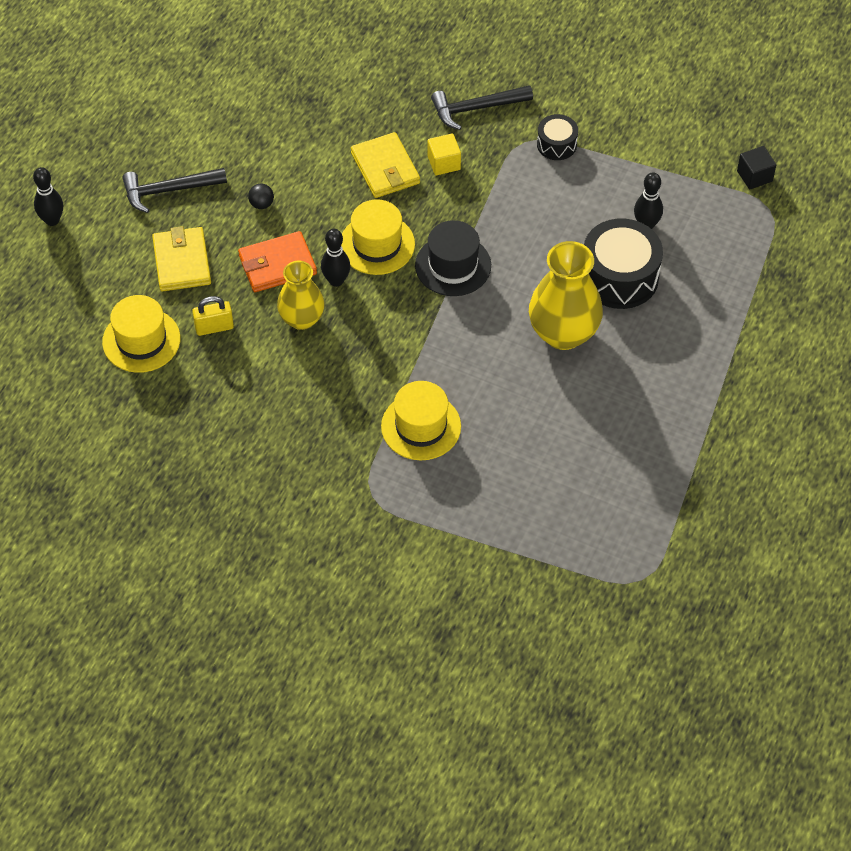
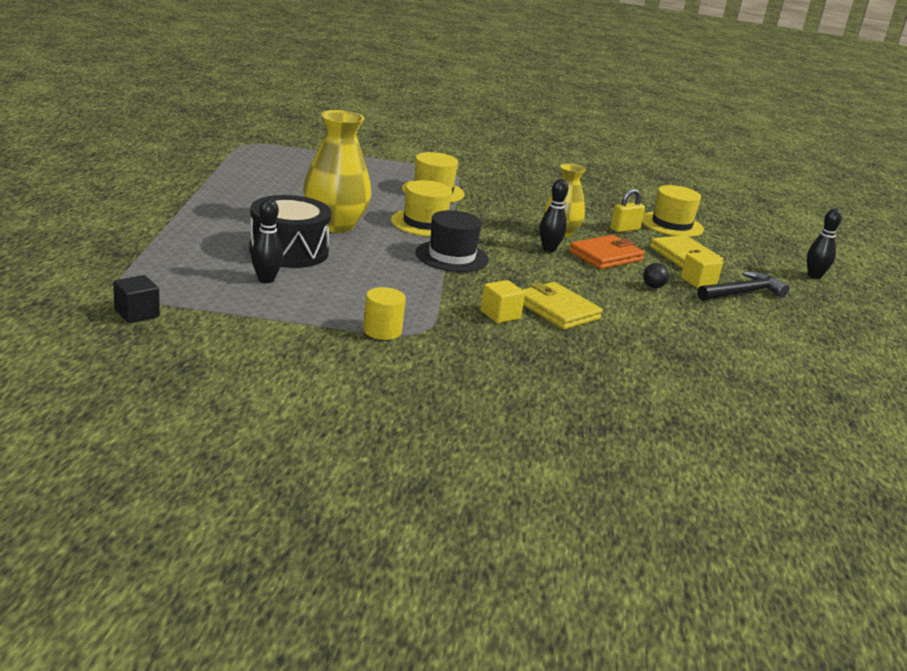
camera: 160 degrees right, 30 degrees down
(203, 212) = (698, 281): none -> yellow cube
(377, 244) = (529, 266): yellow hat -> yellow hat (425, 223)
(476, 108) = (489, 355): black hammer -> none
(556, 144) = (382, 331): black drum -> yellow cylinder

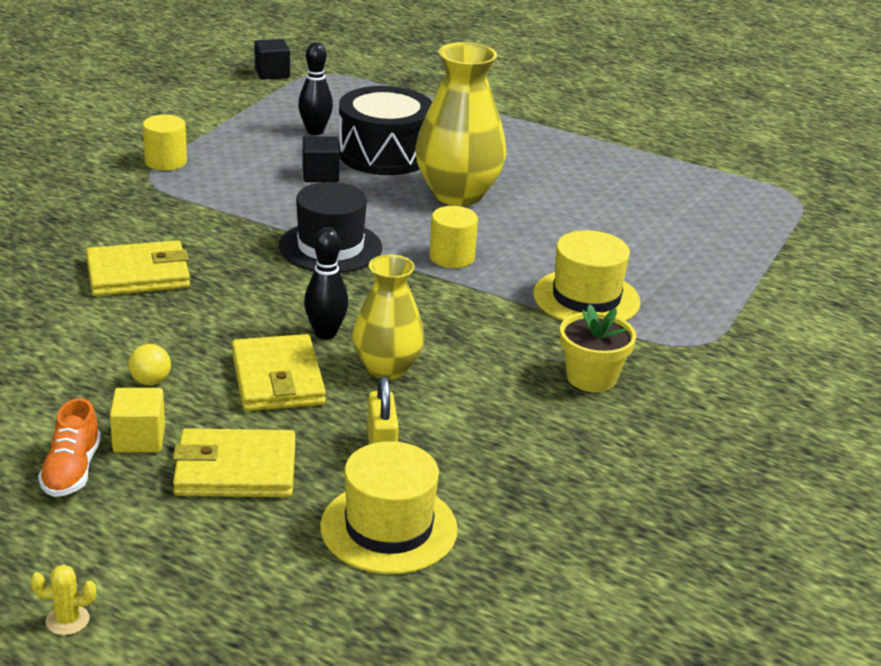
camera: 115 degrees right, 5 degrees up
(347, 270) = (320, 175): none -> black cube
(425, 223) = (452, 257): yellow hat -> yellow cylinder
(500, 315) = (153, 233): yellow cube -> none
(509, 191) = (591, 378): none -> yellow flower pot
(605, 256) = (277, 379): orange wallet -> yellow wallet
(653, 287) = (150, 381): black ball -> yellow ball
(742, 293) = (72, 471): black hammer -> orange shoe
(814, 276) = (67, 620): black bowling pin -> yellow cactus

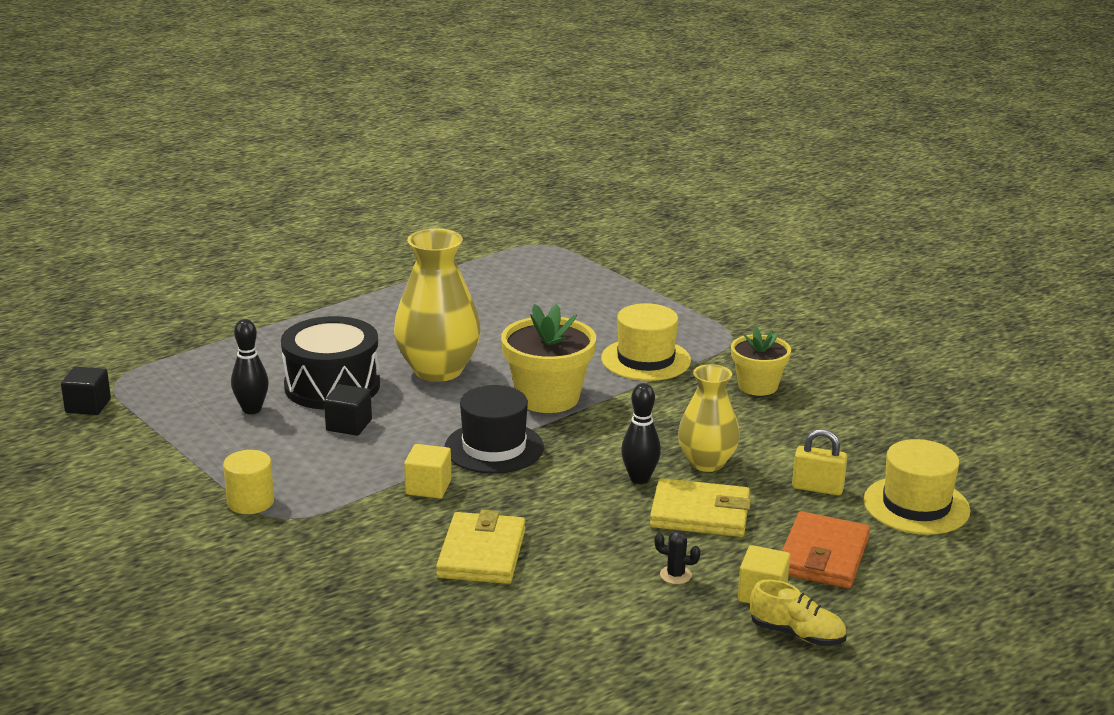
camera: 65 degrees left, 5 degrees down
(67, 620) = (992, 661): yellow cactus -> none
(72, 471) = (797, 634): orange shoe -> yellow shoe
(150, 381) = (675, 575): yellow ball -> black cactus
(235, 470) = (823, 556): yellow wallet -> orange wallet
(237, 229) = (428, 487): none -> yellow cube
(452, 257) = (548, 397): yellow cylinder -> yellow flower pot

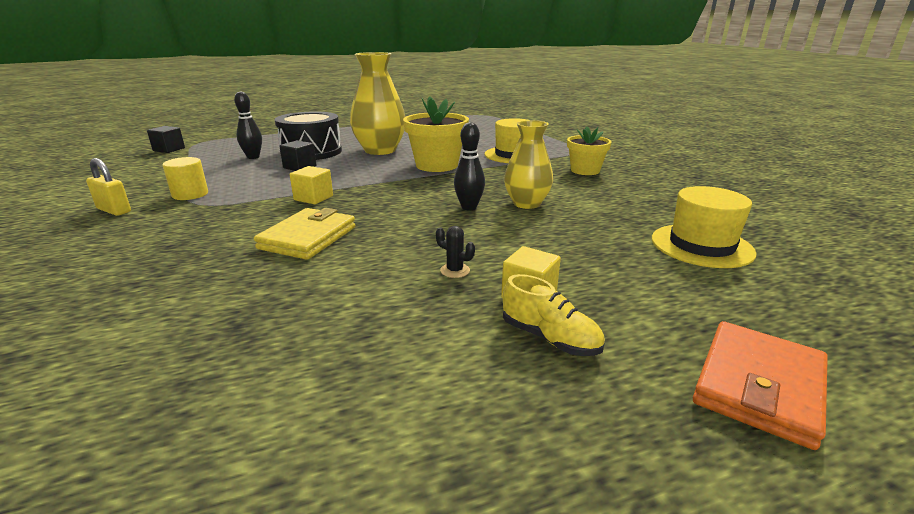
camera: 15 degrees right, 0 degrees up
(494, 448) = (379, 183): black hat -> none
(700, 513) = (503, 231): yellow wallet -> none
(817, 488) = (612, 226): yellow padlock -> yellow padlock (114, 210)
(823, 556) = (602, 272): orange wallet -> orange wallet (758, 386)

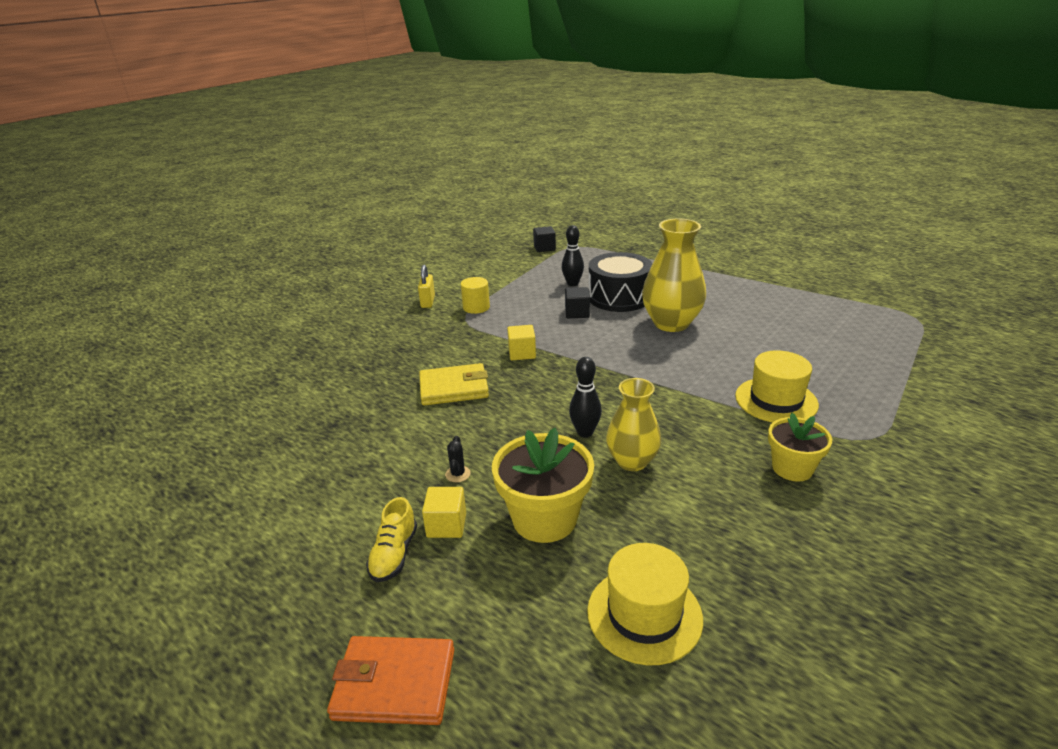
camera: 60 degrees right, 5 degrees up
(437, 165) = (672, 370): yellow flower pot -> yellow flower pot (544, 518)

